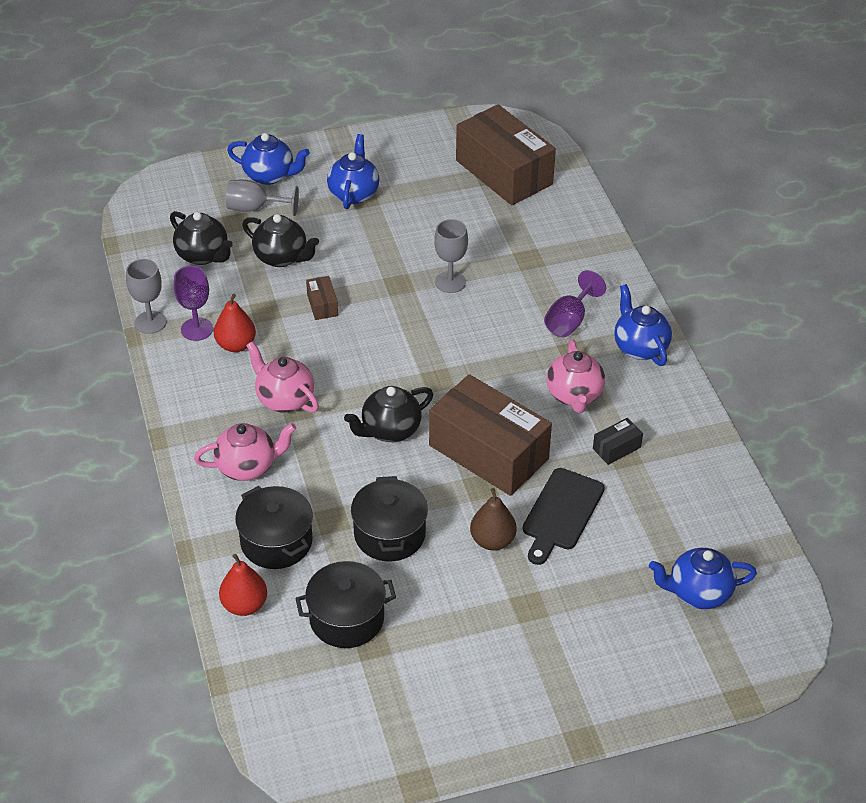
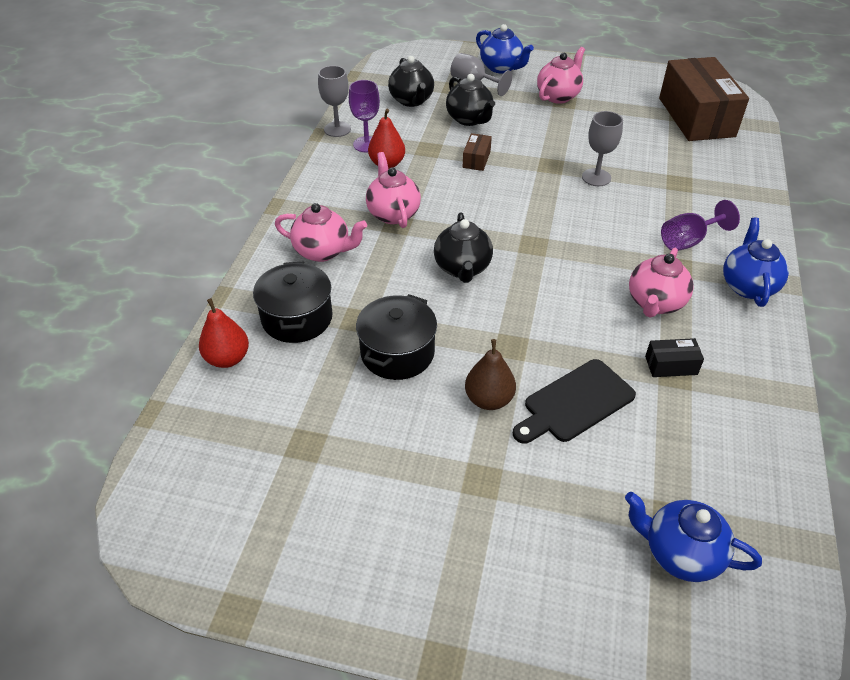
camera: 30 degrees right, 0 degrees up
(346, 618) = (302, 410): black pot -> none
(354, 193) = (558, 96): blue teapot -> pink teapot
(390, 430) = (462, 268): black teapot -> black teapot turned 90 degrees counterclockwise
(488, 452) = (539, 319): brown box -> none

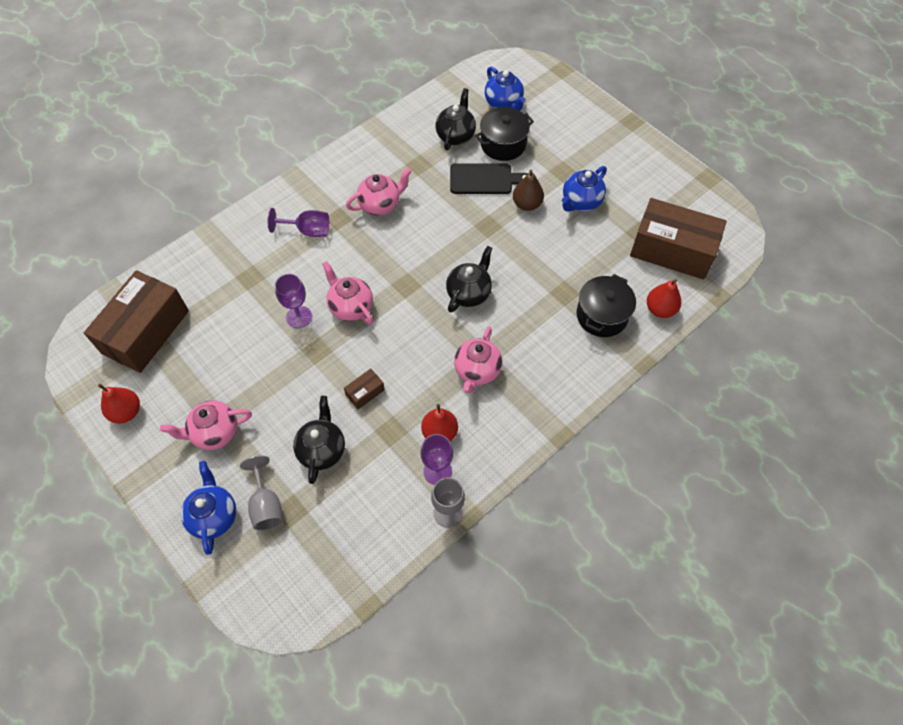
camera: 145 degrees left, 15 degrees up
(245, 443) = (672, 250): none -> brown box
(323, 251) = (552, 363): pink teapot -> pink teapot (351, 307)
(397, 353) = (556, 257): black pot -> black pot (503, 144)
(411, 100) = (347, 515): black teapot -> black teapot (456, 136)
(596, 177) = (299, 317): grey goblet -> purple goblet
(633, 80) = (126, 412): none -> red pear
(671, 365) = (415, 170): black box -> none
(748, 286) = (316, 185): blue teapot -> blue teapot (581, 202)

